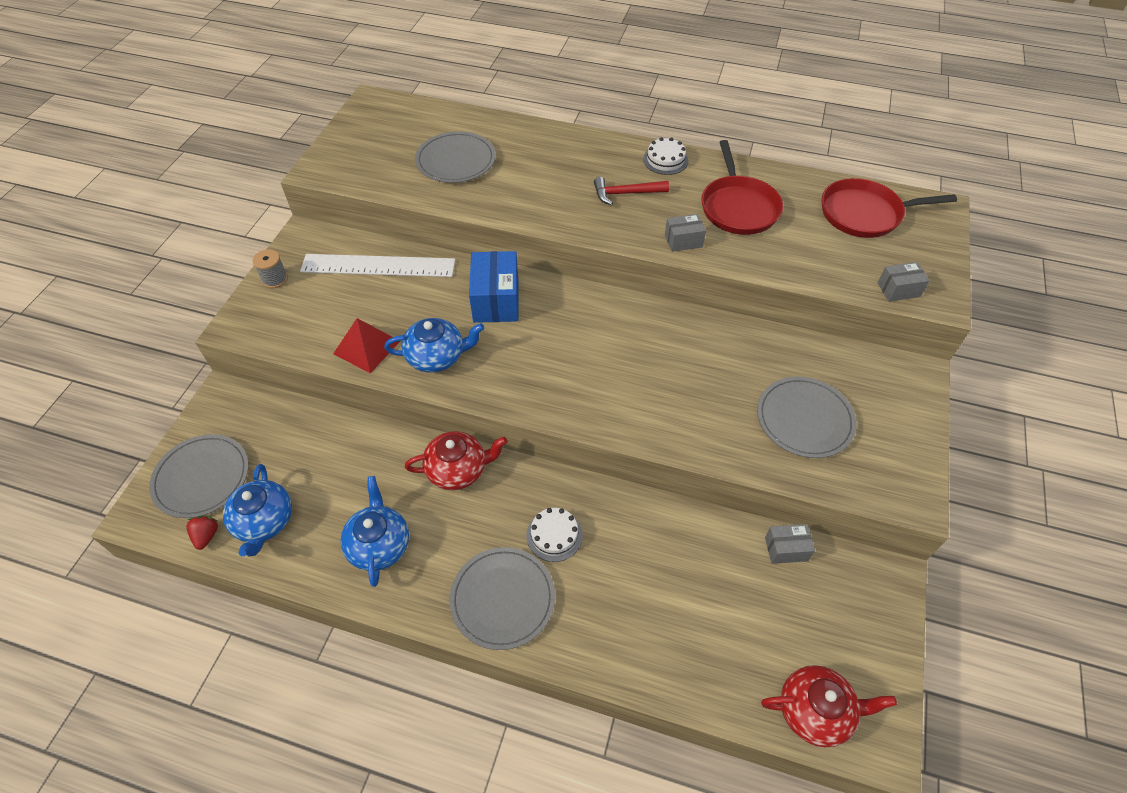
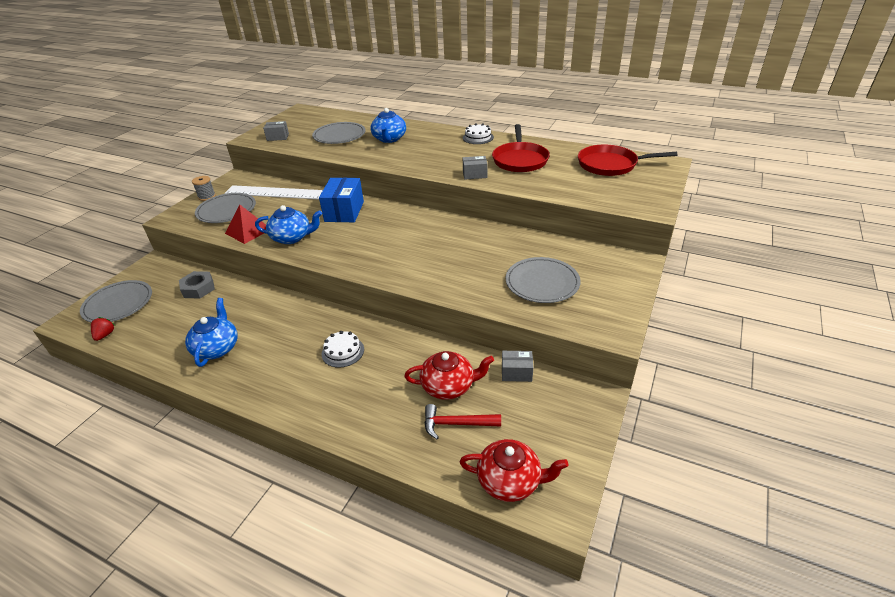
camera: 10 degrees right, 15 degrees down
(264, 521) = (146, 330): blue teapot -> blue teapot (389, 139)
(311, 440) = (198, 288): none -> grey nut
(458, 470) = (289, 310): red teapot -> red teapot (448, 386)
(502, 599) = (290, 386): grey plate -> grey plate (226, 210)
(626, 194) = (444, 152): red hammer -> red hammer (456, 424)
(898, 290) = (623, 202): grey box -> grey box (277, 137)

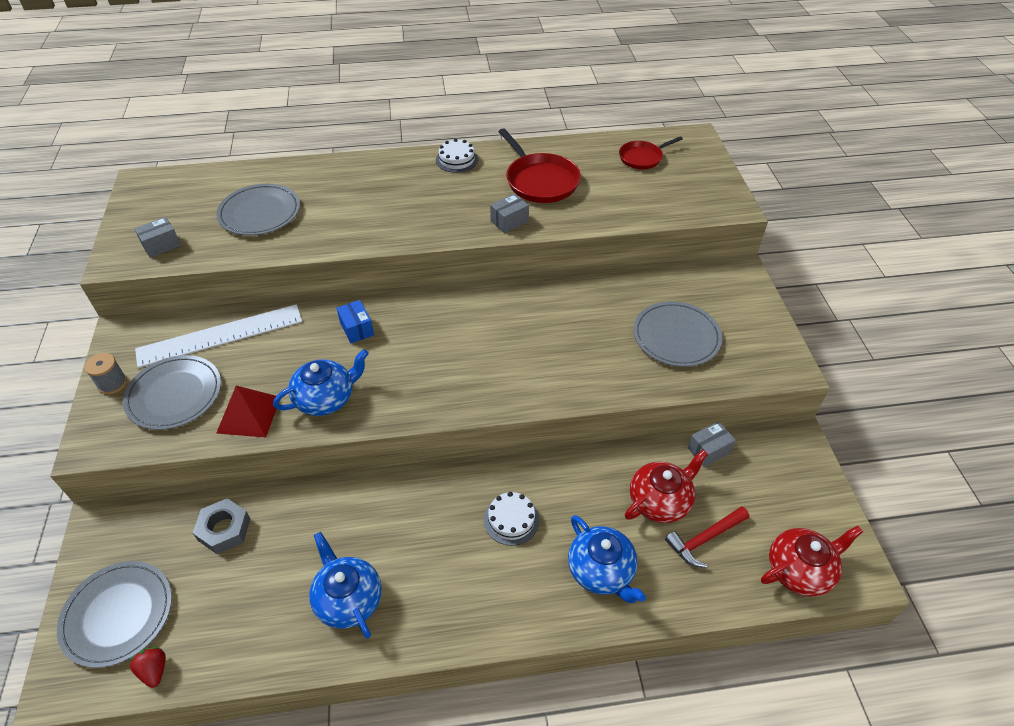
camera: 35 degrees left, 10 degrees up
(344, 211) = (357, 329): blue box -> blue box, size x0.55
(389, 139) = (340, 197): blue teapot -> blue teapot (601, 571)
(610, 165) = (642, 158): red pan -> red pan, size x0.61

